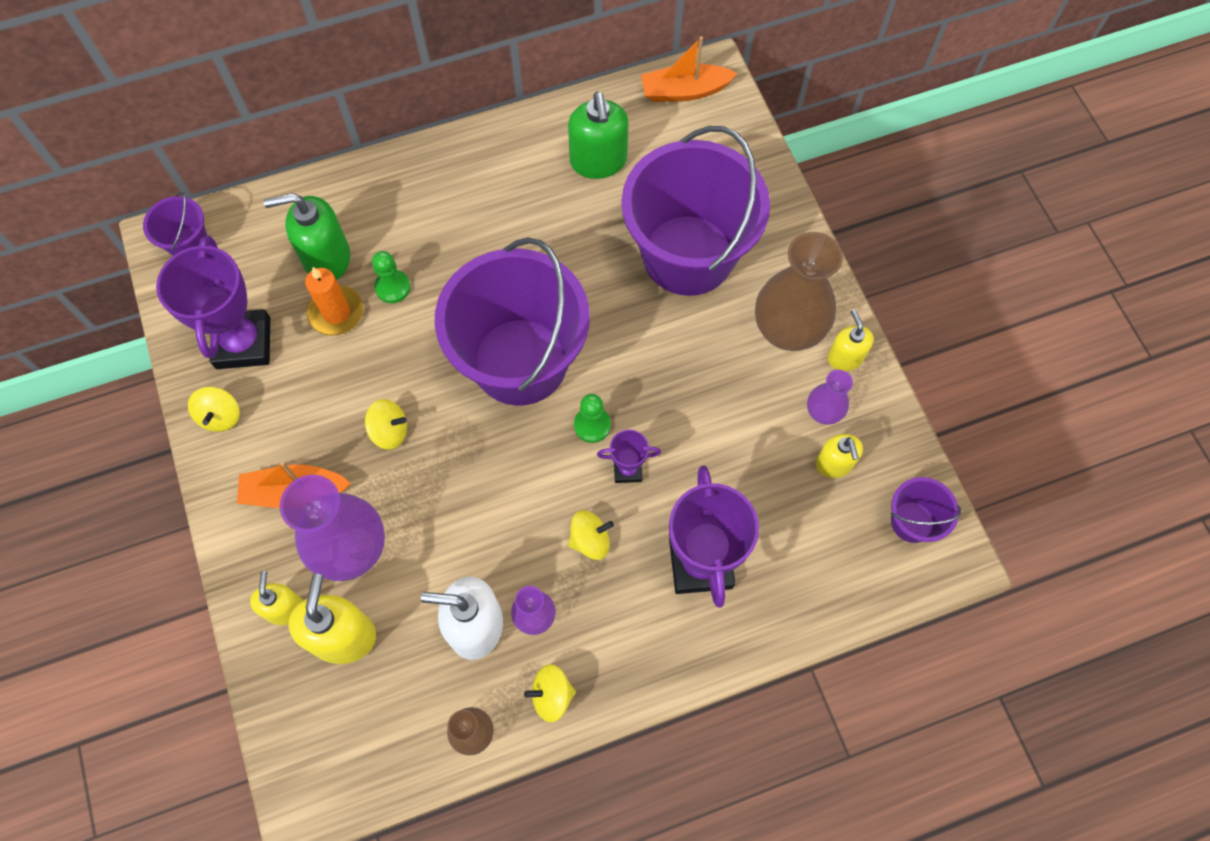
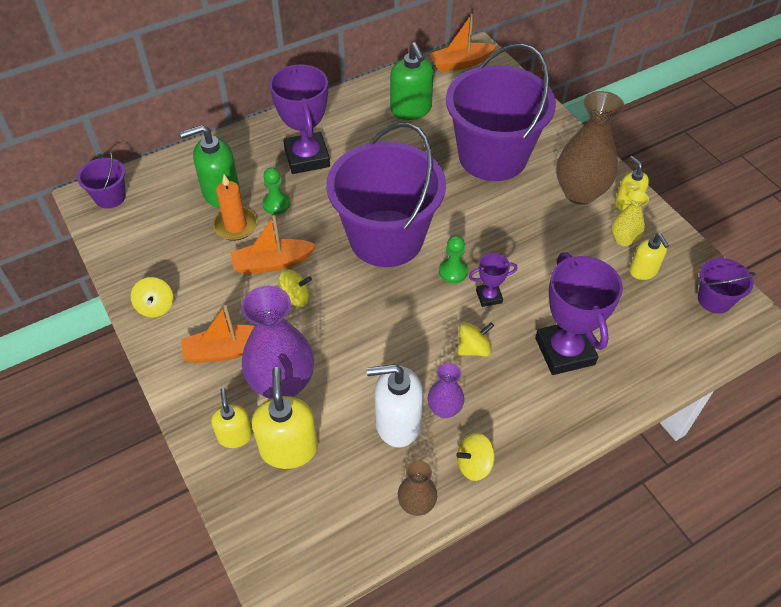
camera: 10 degrees left, 15 degrees down
(243, 343) = (165, 255): purple trophy -> purple trophy (307, 157)
(371, 376) = (272, 263): none -> orange boat
(823, 412) = (623, 239): purple vase -> yellow vase

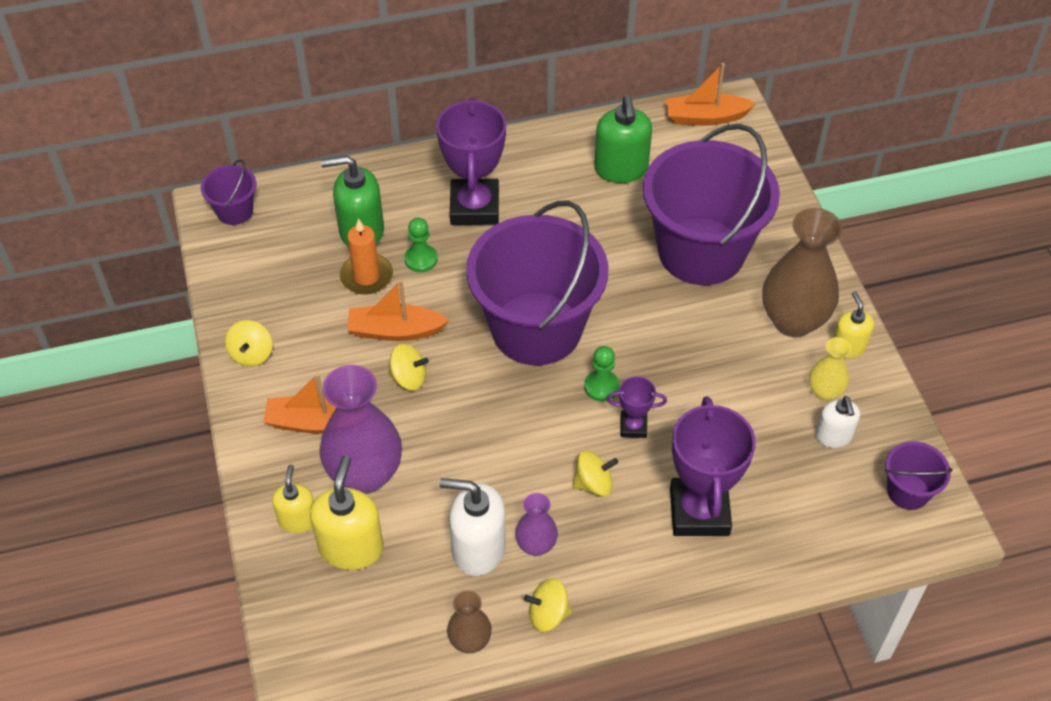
camera: 15 degrees right, 0 degrees up
(643, 271) = (833, 436): yellow soap dispenser -> white soap dispenser

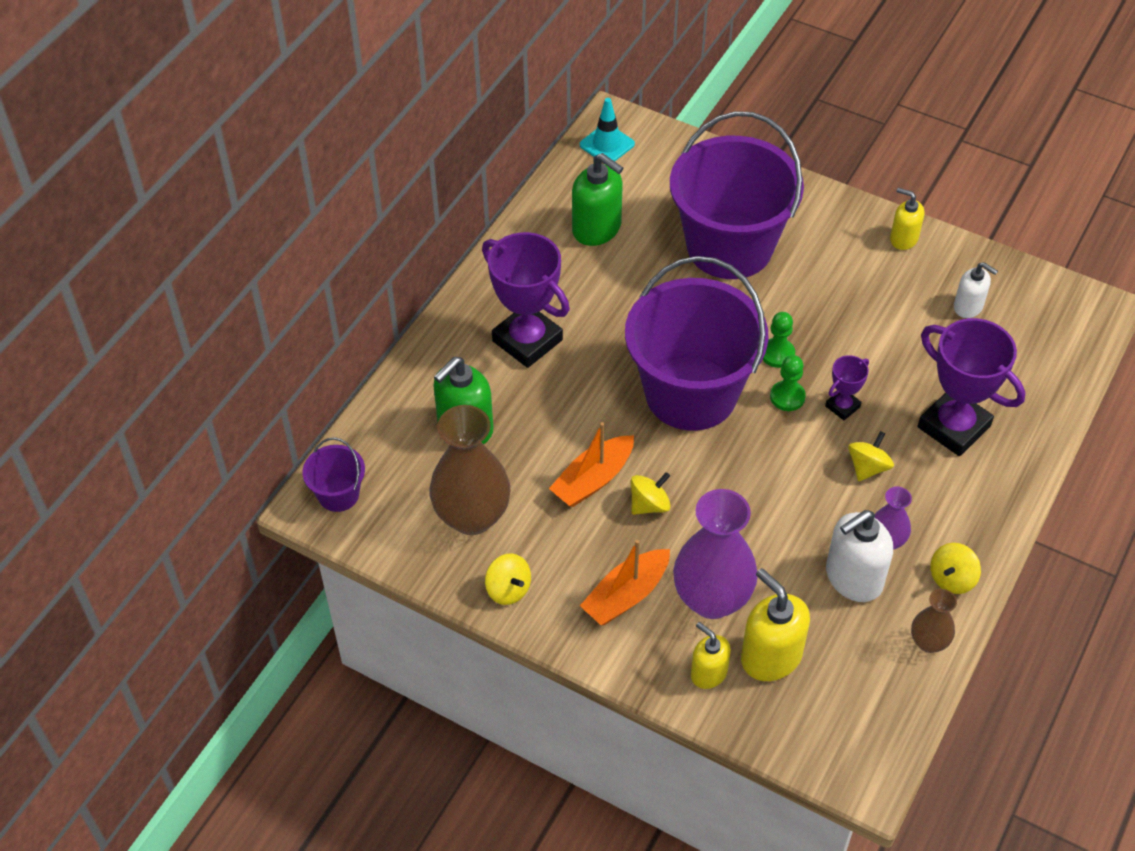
camera: 45 degrees left, 0 degrees up
(366, 276) = (516, 458): orange candle -> none
(421, 259) = (540, 411): green pawn -> green pawn (777, 354)
(705, 117) = (607, 144): orange boat -> turquoise traffic cone
(793, 321) = (849, 248): brown vase -> brown vase (472, 516)
(824, 392) = (927, 281): yellow vase -> none
(908, 491) = (1052, 305): purple bucket -> none

